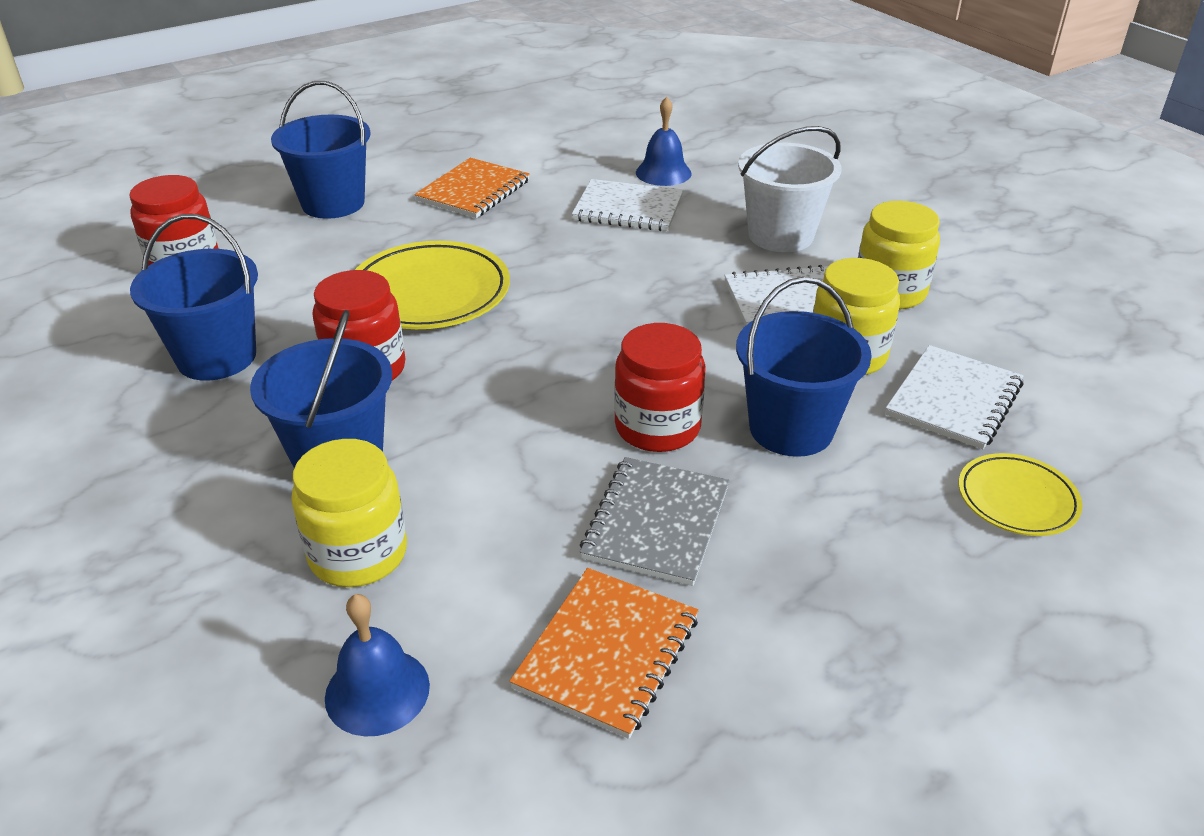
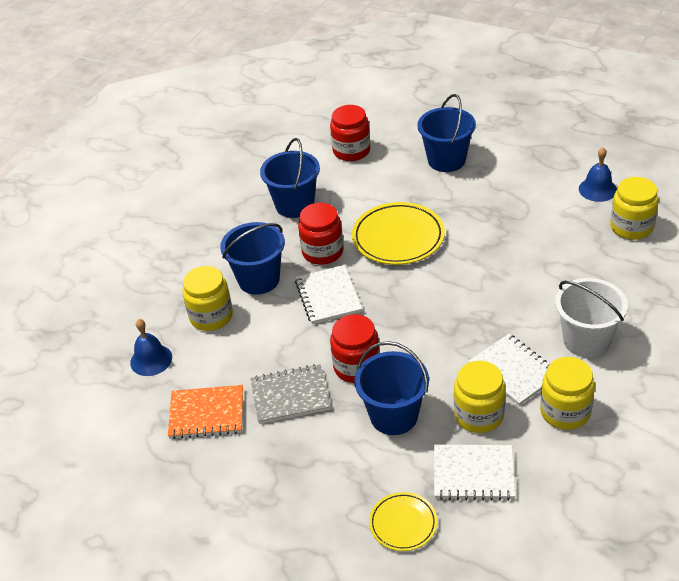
camera: 65 degrees right, 5 degrees up
(474, 191) = (509, 199): orange notebook -> none
(625, 145) = (631, 227): none -> yellow jar
(628, 209) = (552, 265): white notebook -> white notebook (328, 296)
(663, 173) = (612, 259): blue bell -> blue bell (597, 189)

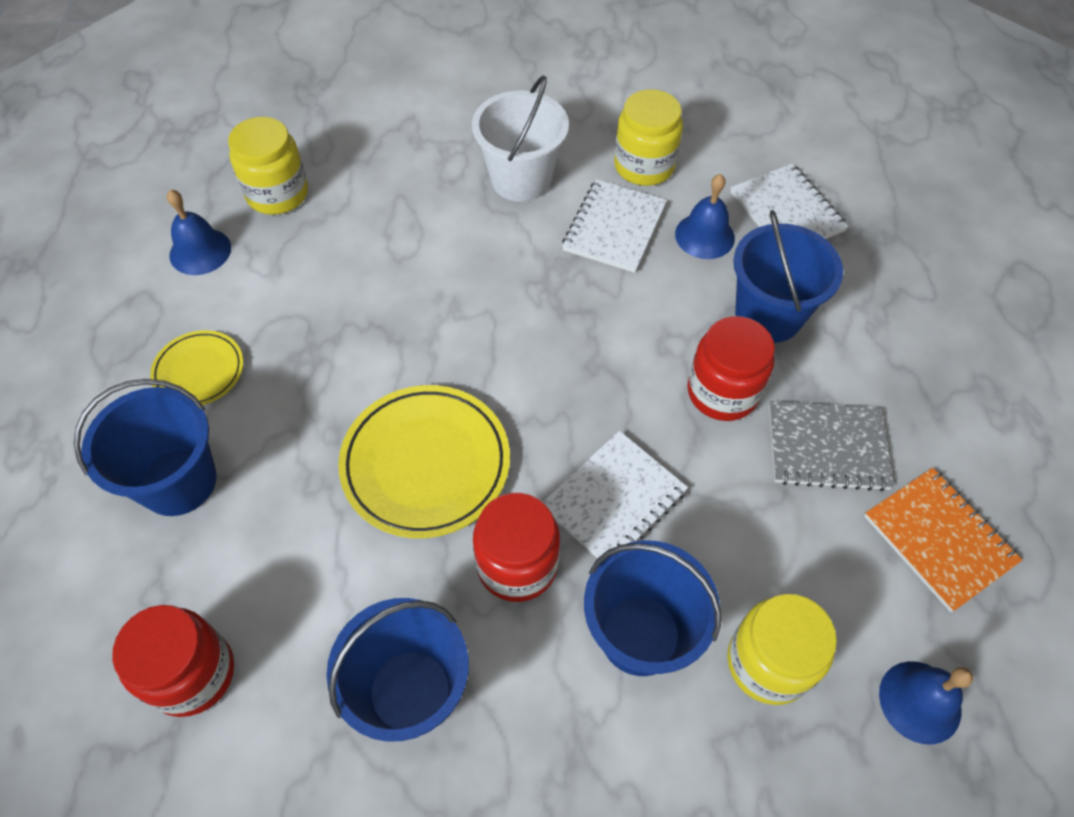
camera: 125 degrees left, 15 degrees up
(290, 395) = (827, 447): grey notebook -> grey notebook turned 45 degrees counterclockwise
(403, 523) = (897, 245): yellow plate -> yellow plate (199, 371)
(479, 415) = (704, 236): yellow jar -> blue bell

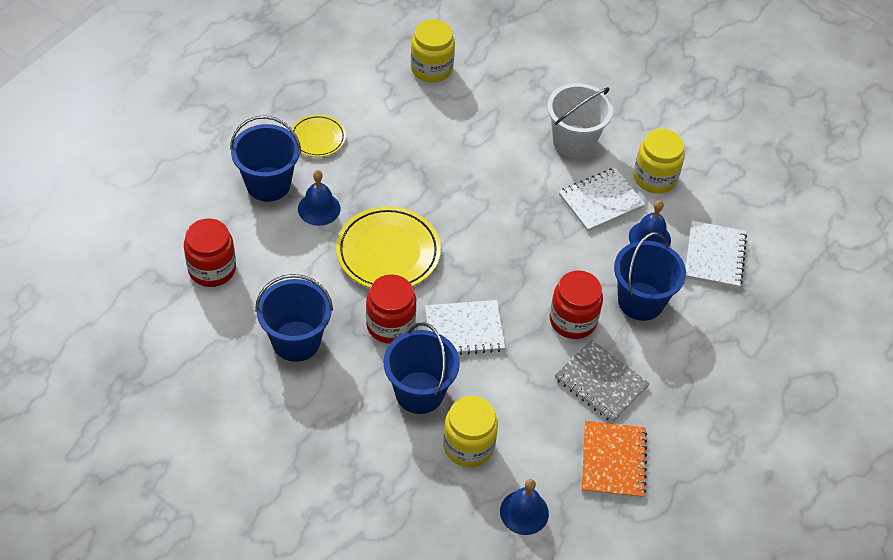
camera: 35 degrees right, 5 degrees down
(200, 251) = (366, 76): blue bell -> blue bell (319, 208)

